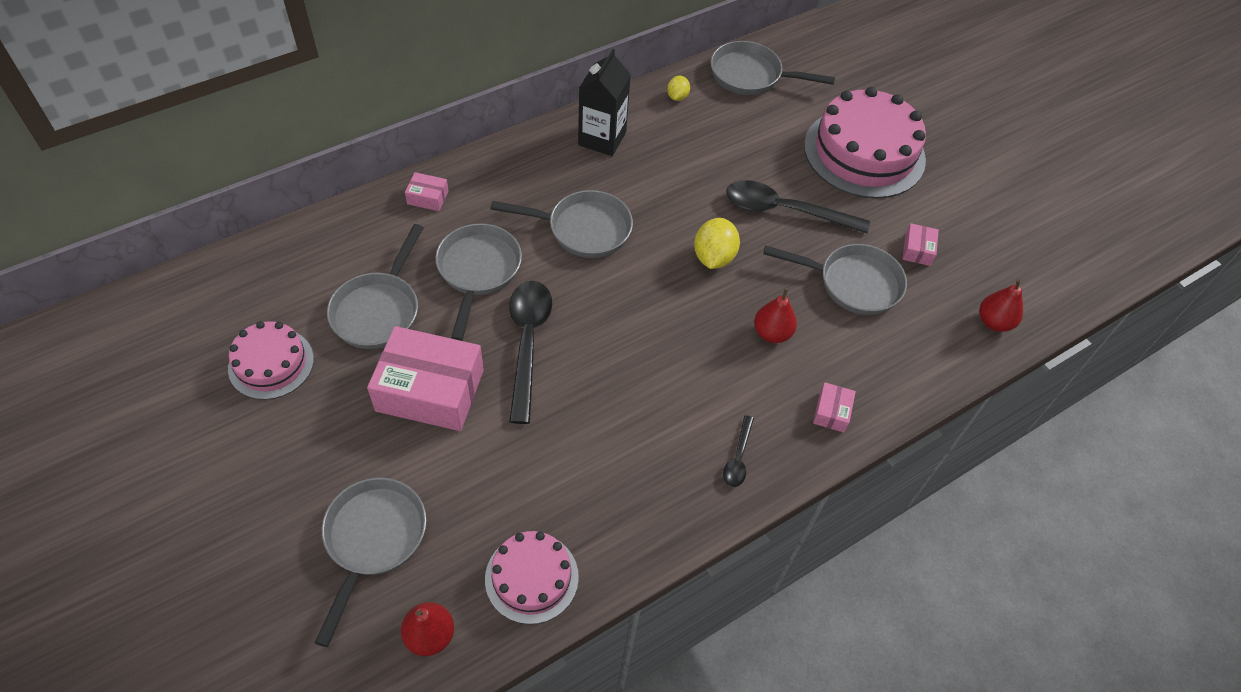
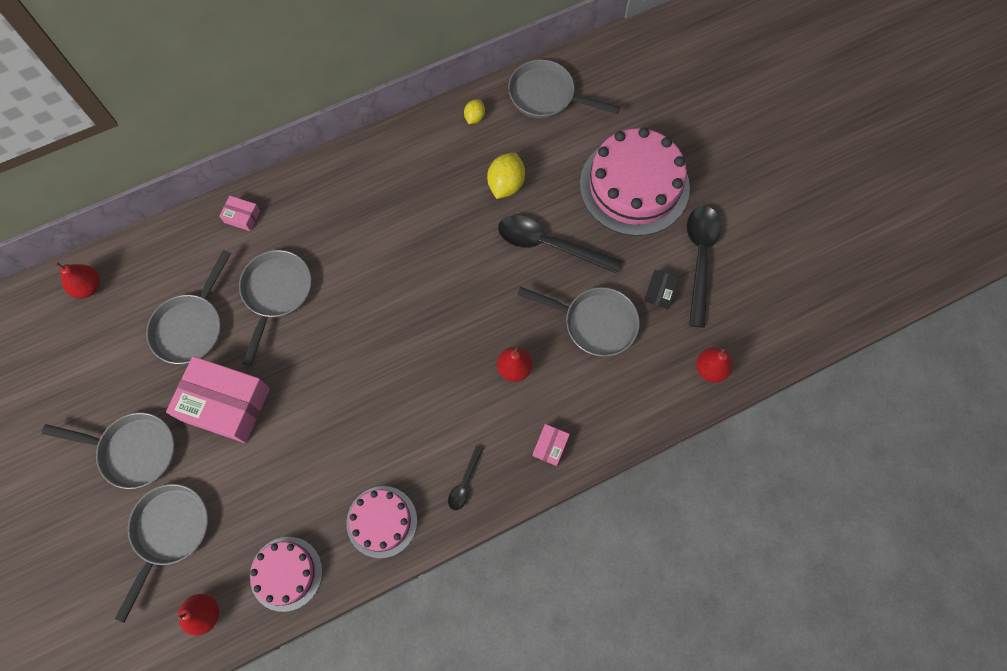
camera: 10 degrees right, 15 degrees up
(247, 275) = (88, 287): none -> red pear
(271, 363) = (102, 371): pink cake -> pink cake (381, 521)
(528, 343) = (309, 365): black spoon -> black spoon (700, 258)
(583, 229) = (370, 255): grey pan -> grey pan (133, 450)
(602, 138) = (400, 161): black carton -> none
(713, 257) = (478, 290): yellow lemon -> yellow lemon (506, 184)
(917, 250) = (659, 292): pink box -> black box

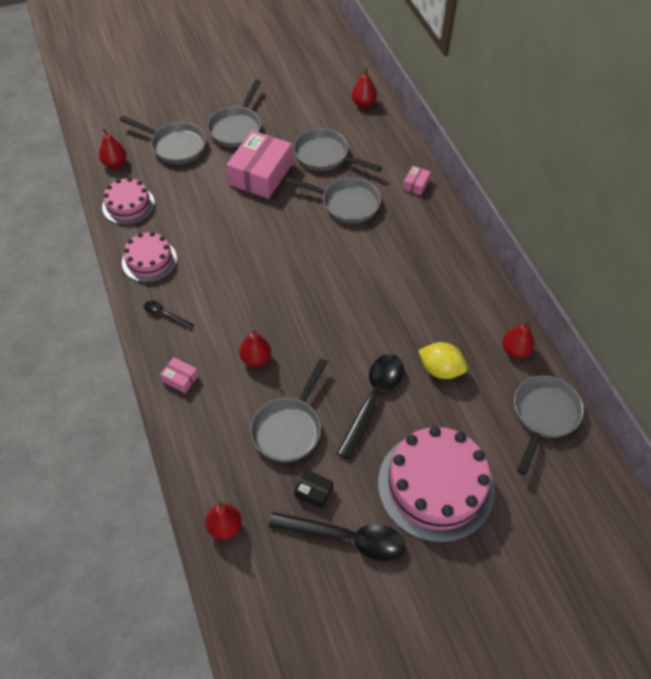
camera: 95 degrees right, 15 degrees down
(474, 117) = (515, 350): yellow lemon -> red pear

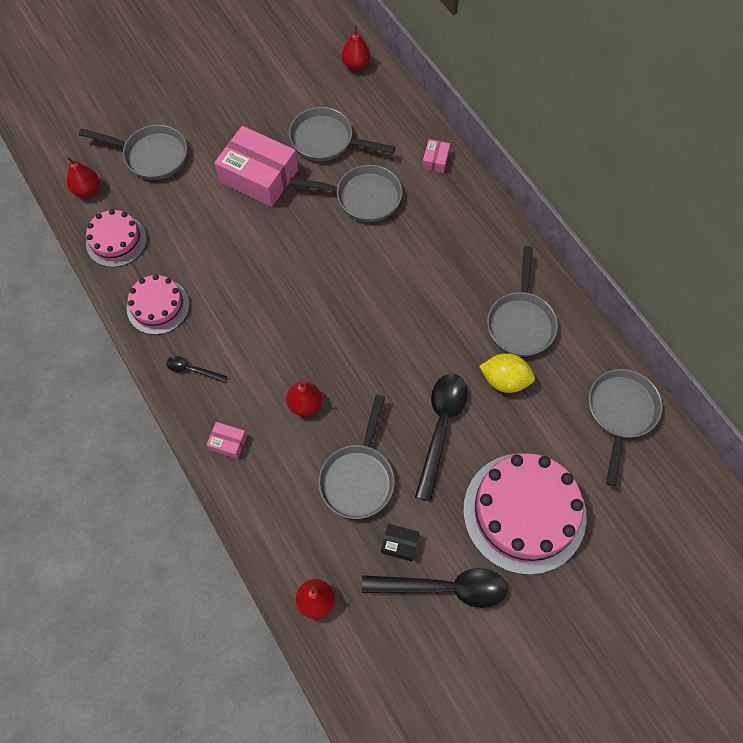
camera: 10 degrees left, 10 degrees up
(237, 128) = (217, 120): grey pan -> grey pan (520, 322)
(261, 174) = (259, 176): pink box -> pink box turned 75 degrees counterclockwise
(515, 350) = (578, 343): red pear -> none

